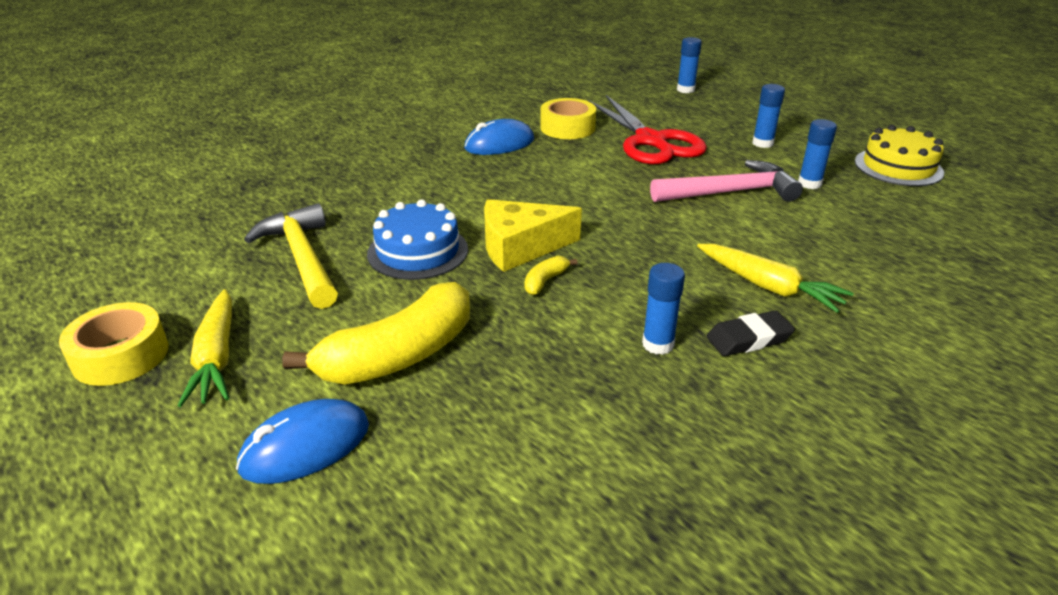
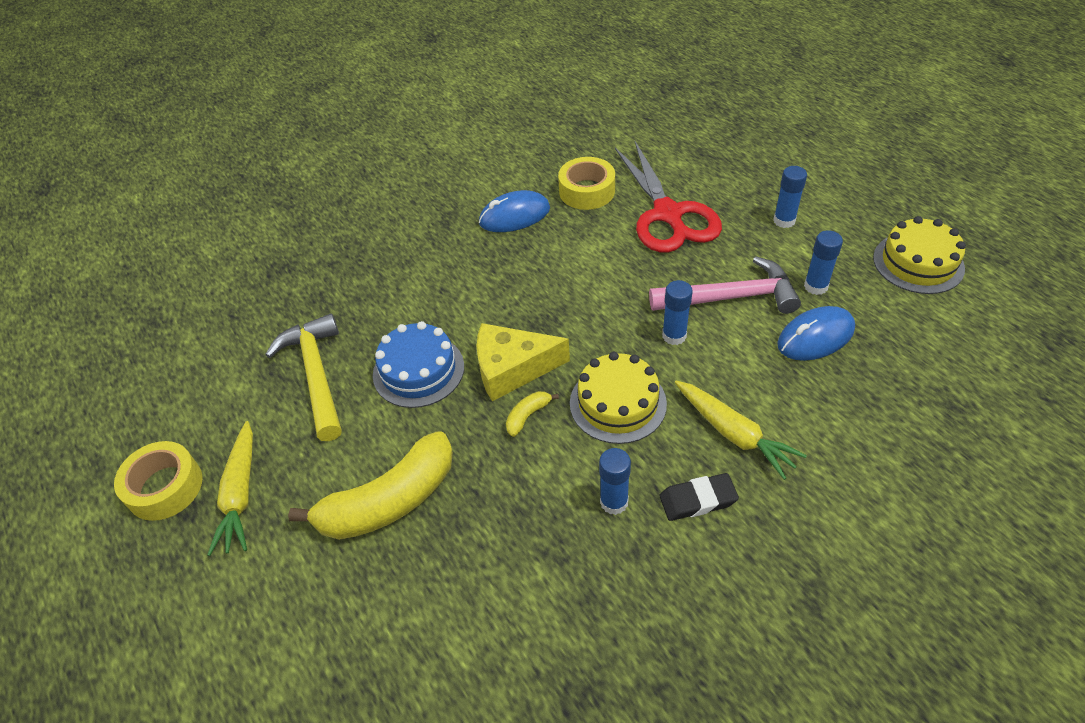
camera: 10 degrees right, 15 degrees up
(305, 447) = (306, 598): blue mouse -> blue mouse (815, 337)
(639, 268) = (618, 403): none -> yellow cake
(685, 90) = (723, 128): blue glue stick -> blue glue stick (674, 336)

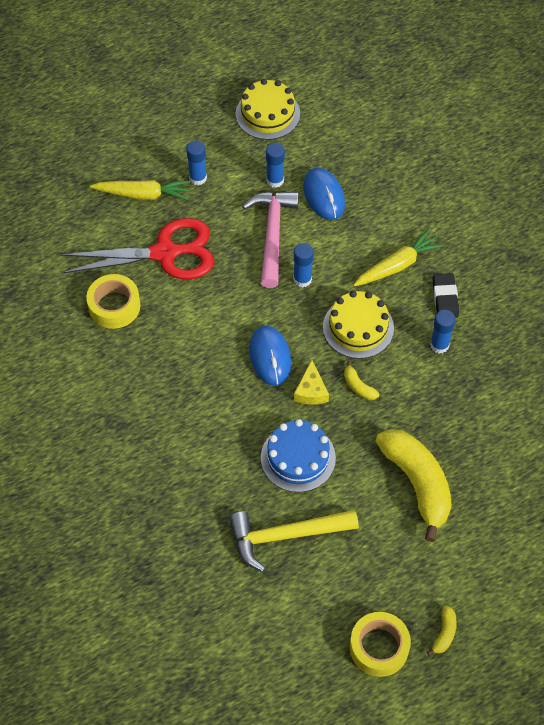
camera: 85 degrees left, 10 degrees up
(172, 559) = (444, 633): none -> yellow banana
(241, 494) = (395, 588): yellow carrot -> yellow carrot (142, 194)
(512, 369) = (311, 391): yellow cheese -> yellow cheese, size x0.60
(514, 216) = (130, 367): blue mouse -> blue mouse (270, 357)

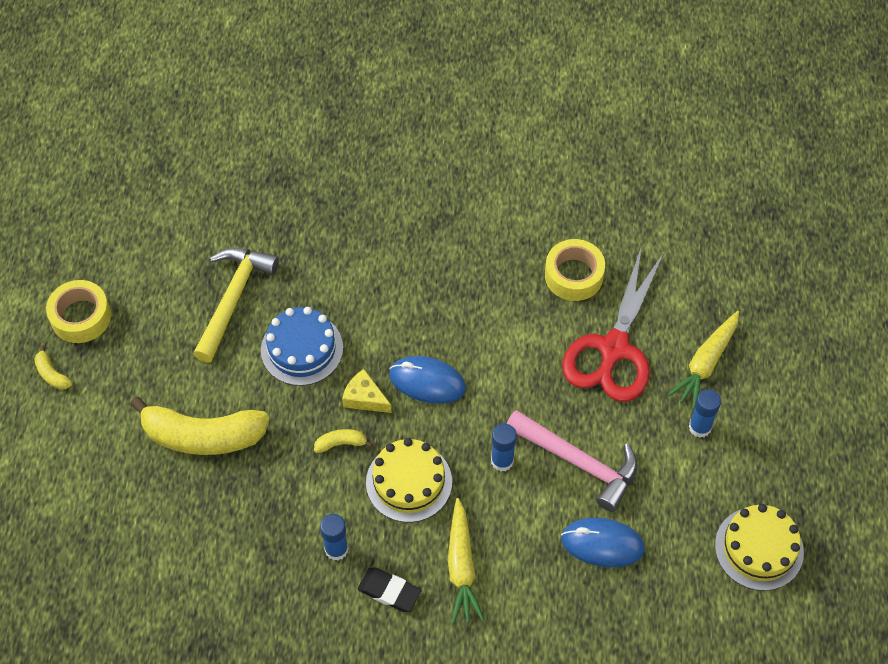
camera: 120 degrees right, 0 degrees up
(275, 180) = (653, 504): blue glue stick -> none

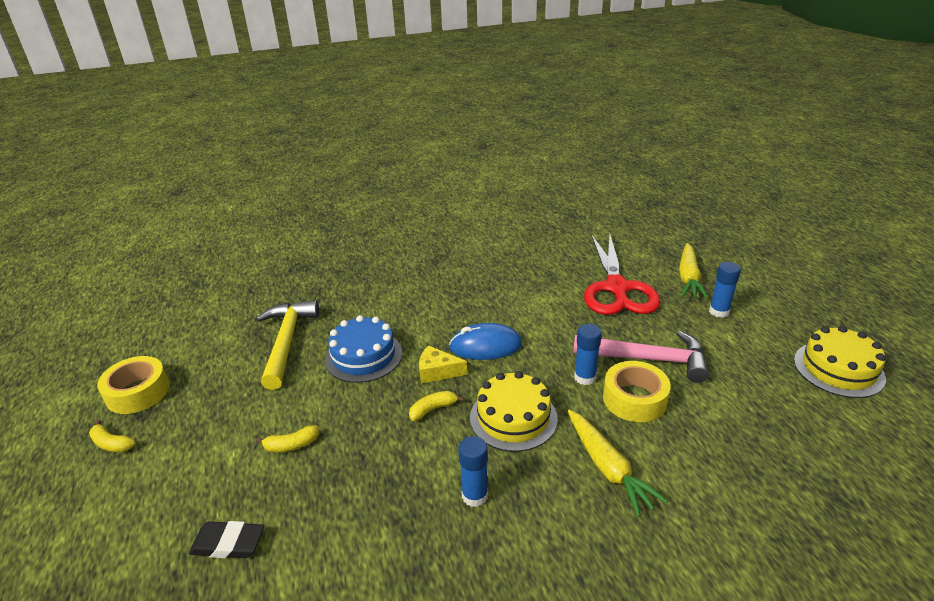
camera: 20 degrees left, 25 degrees down
(203, 436) = (291, 445): yellow banana -> yellow banana, size x0.42
(389, 591) = (551, 515): black eraser -> black eraser (228, 543)
(574, 275) = (556, 260): yellow tape -> yellow tape (634, 399)
(602, 544) = (716, 407): blue mouse -> none

